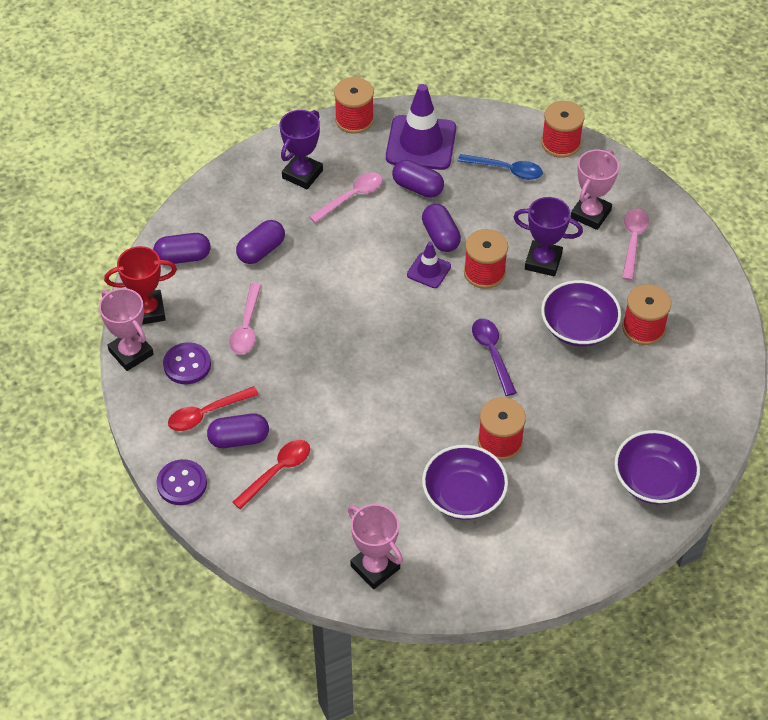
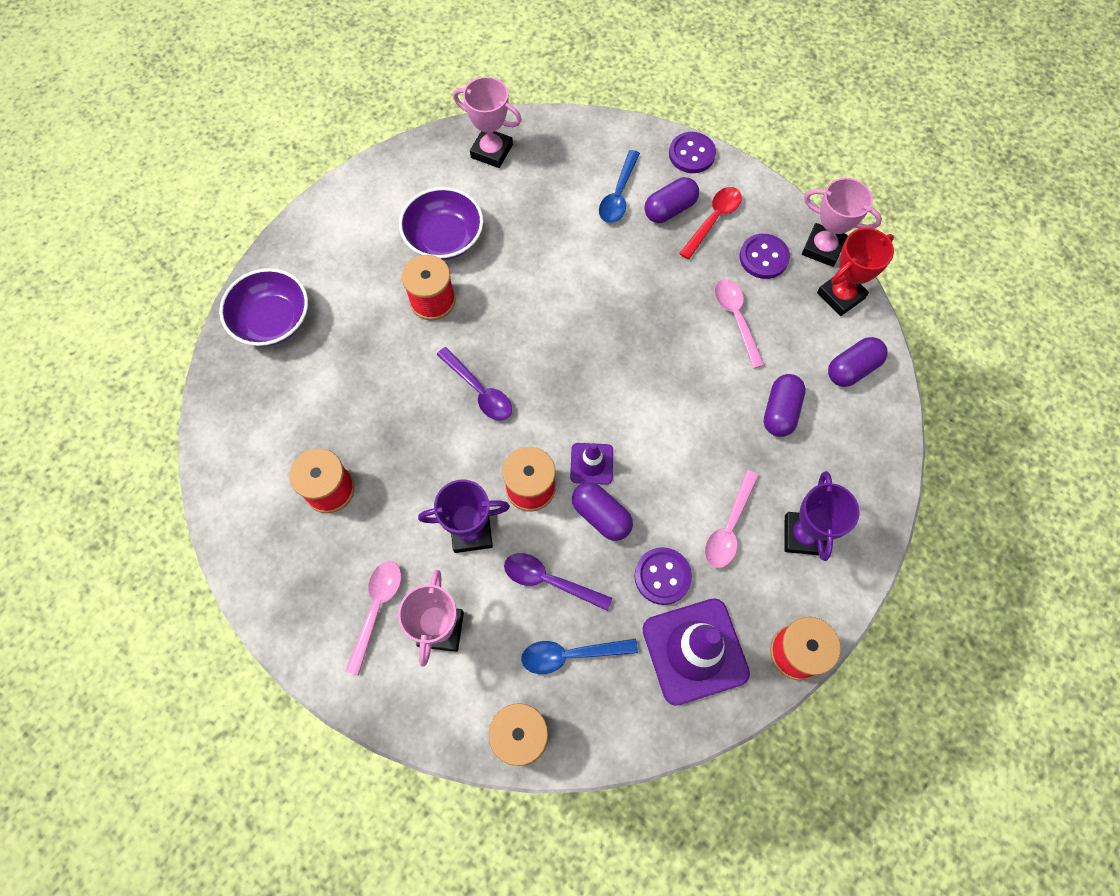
camera: 155 degrees right, 15 degrees up
(277, 471) = (618, 195): red spoon -> blue spoon
(417, 187) = (662, 576): purple capsule -> purple button
(499, 213) = (549, 581): none -> purple spoon
(578, 327) = (401, 460): purple bowl -> none
(633, 241) = (376, 609): pink spoon -> pink spoon turned 150 degrees counterclockwise

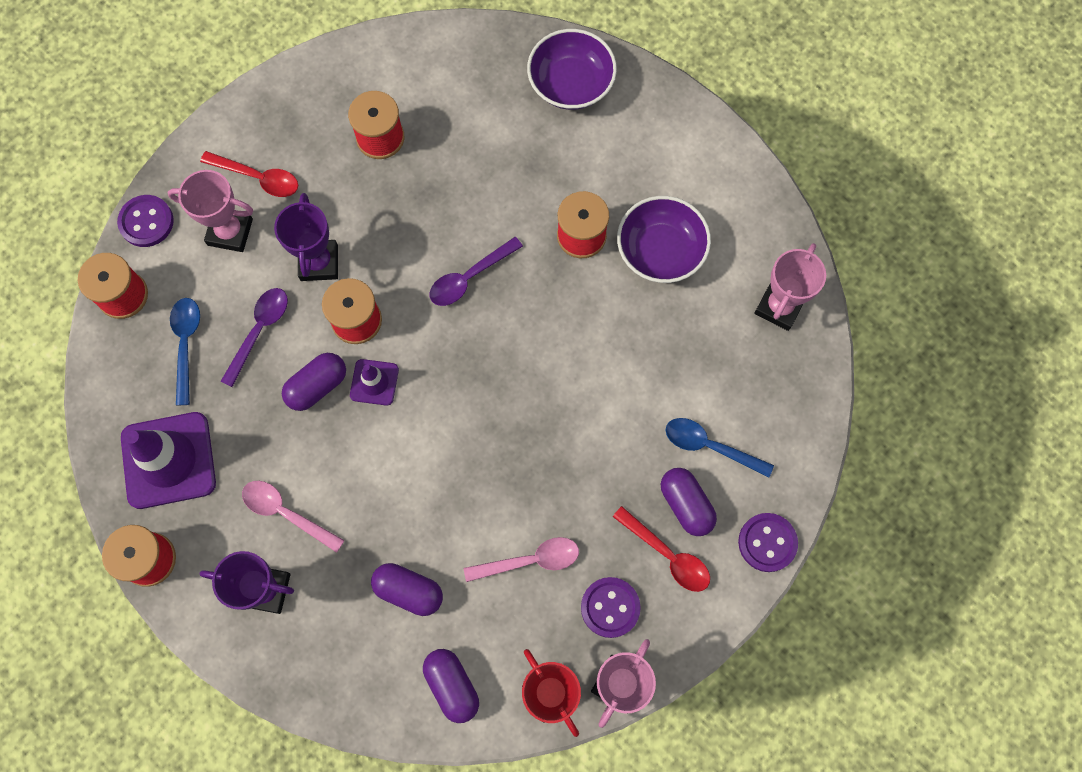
camera: 95 degrees right, 5 degrees up
(376, 609) = (258, 178): pink spoon -> red spoon
(662, 576) = (246, 439): purple button -> purple button (146, 222)

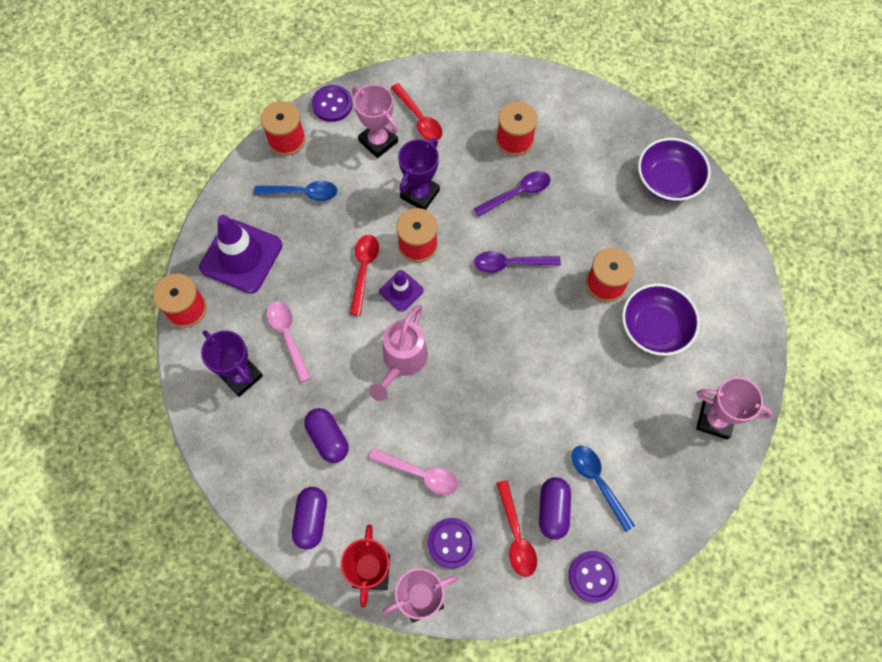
camera: 35 degrees right, 5 degrees down
(186, 344) = (302, 193): blue spoon -> blue spoon turned 60 degrees clockwise
(259, 331) = (352, 213): purple spoon -> purple spoon (517, 193)
(317, 386) = (363, 270): purple capsule -> red spoon
(428, 457) = (402, 361): none -> pink watering can
(779, 307) = (715, 420): pink trophy -> pink trophy turned 45 degrees clockwise

